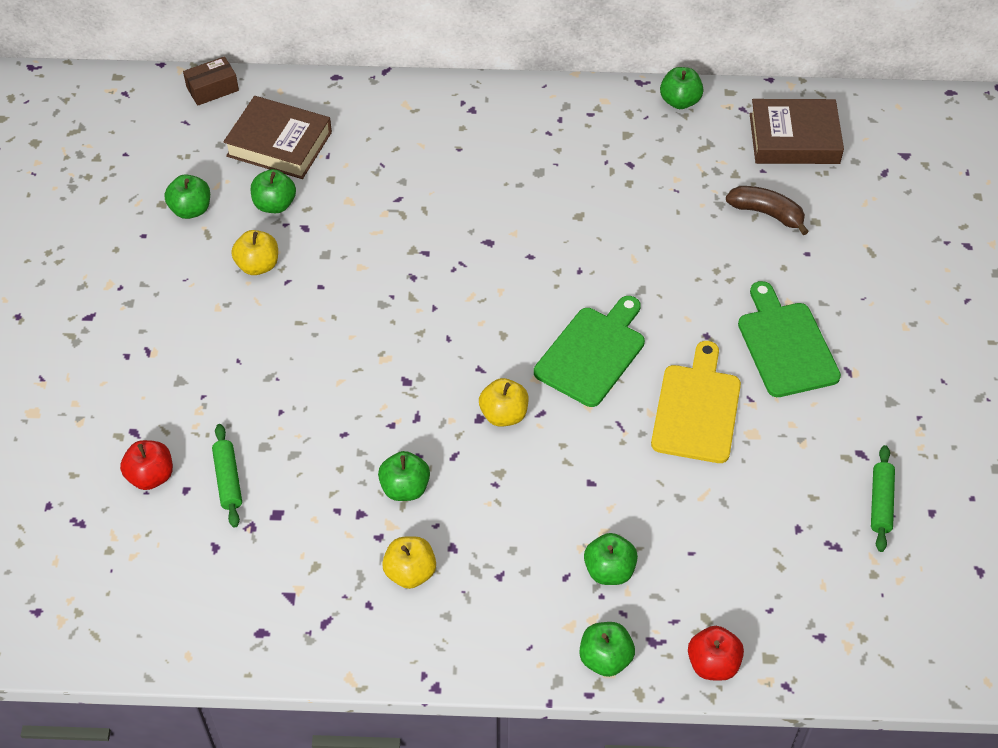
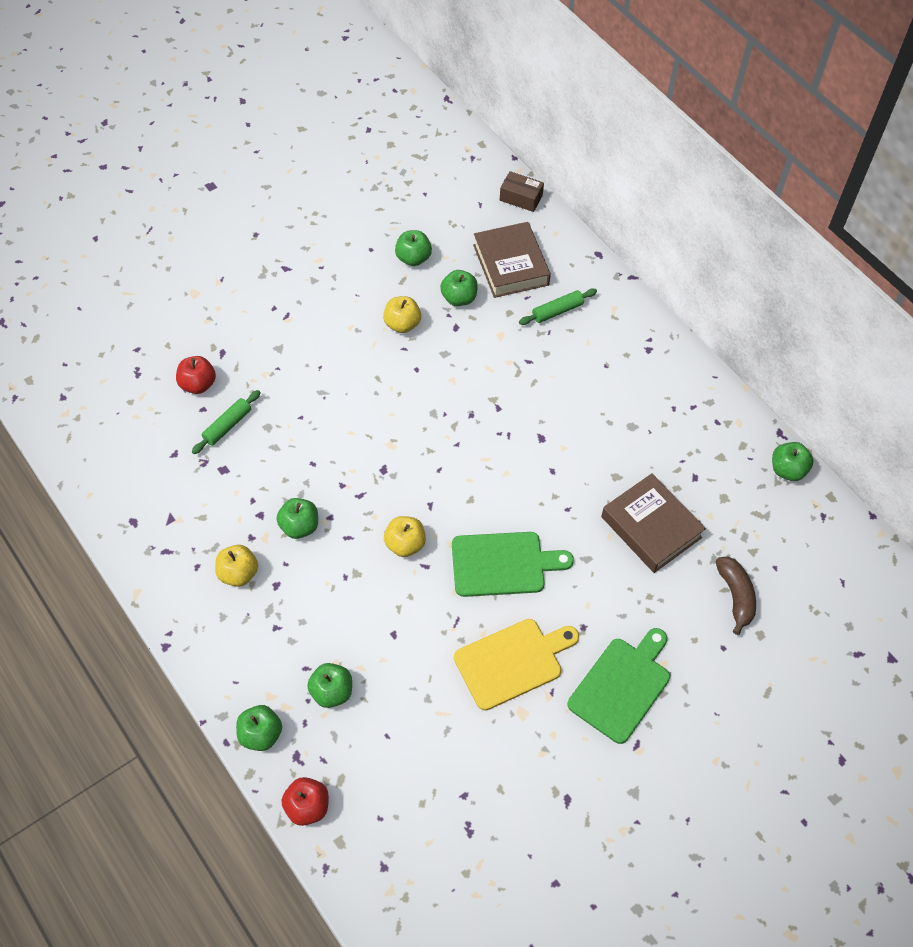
camera: 50 degrees right, 5 degrees up
(794, 139) = (828, 569): brown book -> brown book (651, 527)
(881, 503) = (534, 840): green rolling pin -> green rolling pin (557, 311)

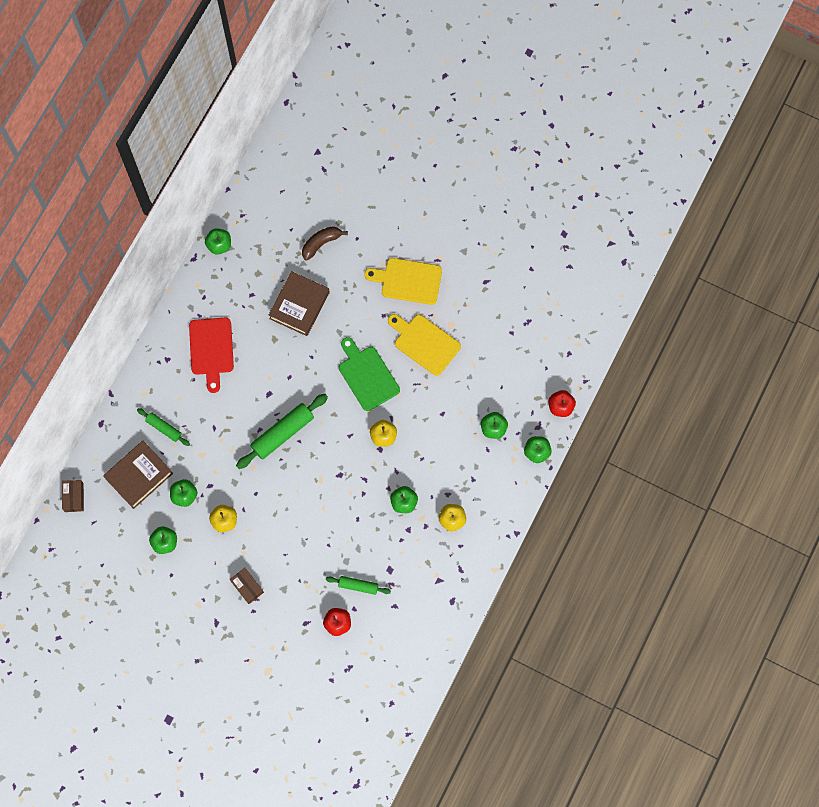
camera: 115 degrees left, 15 degrees up
(306, 314) = (247, 587): none -> brown box
(478, 430) = (282, 433): none -> green rolling pin
(622, 686) = (408, 281): green cutting board -> yellow cutting board
(637, 400) = (211, 349): none -> red cutting board

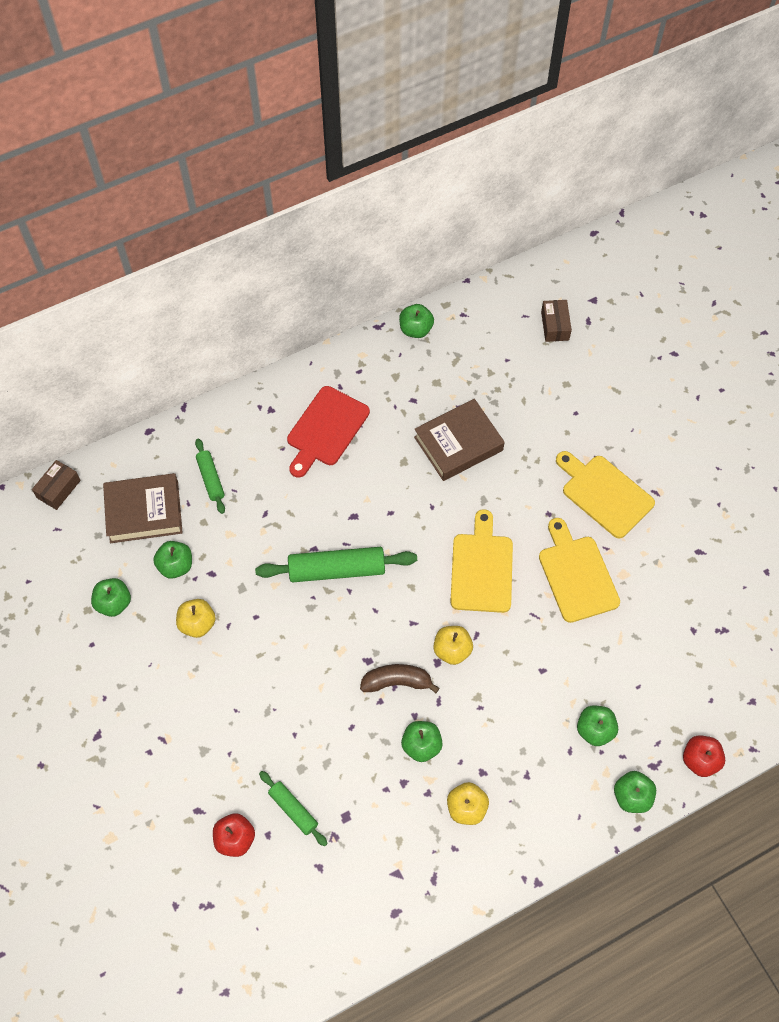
camera: 35 degrees right, 10 degrees down
(247, 587) = (164, 718): brown box -> brown box (555, 326)
(321, 243) = (530, 394): brown banana -> brown banana (397, 682)
(367, 376) = (481, 568): green cutting board -> yellow cutting board

